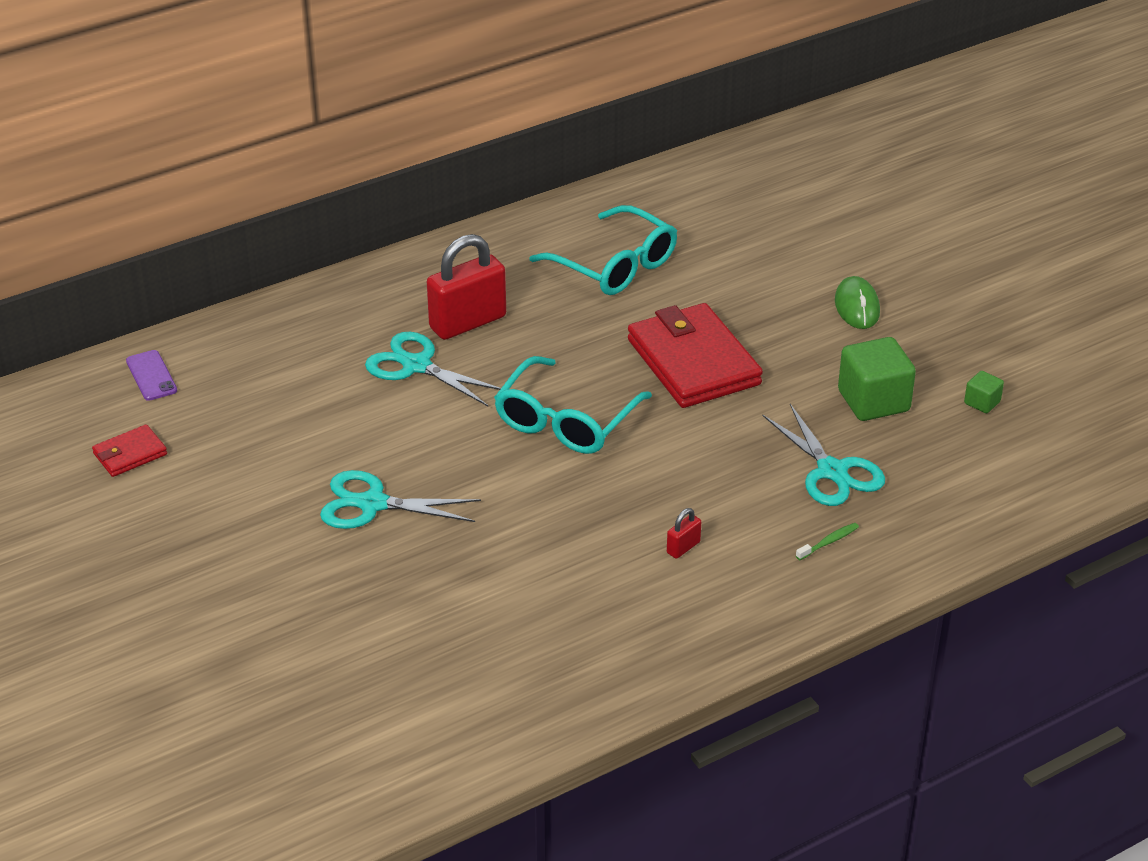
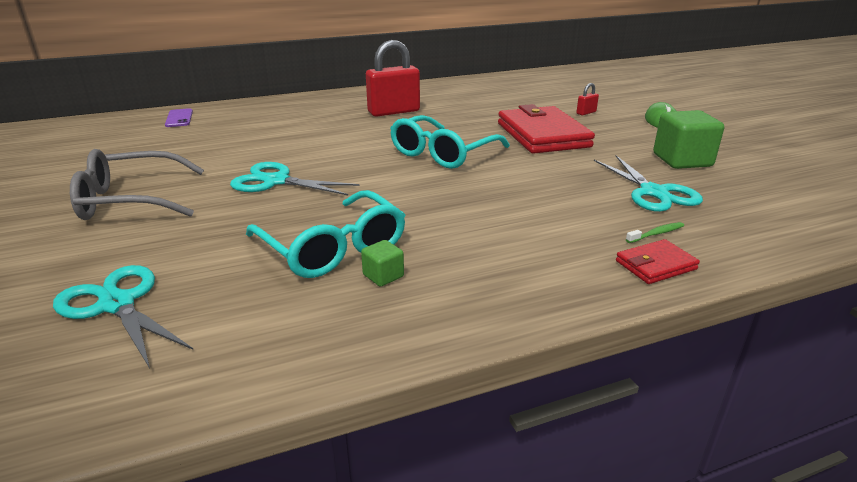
camera: 10 degrees right, 10 degrees down
(130, 454) = (129, 146): red wallet -> red wallet (655, 265)
(214, 560) = (131, 200): none -> grey glasses
(416, 366) = (350, 125): turquoise scissors -> turquoise scissors (117, 304)
(615, 265) = (496, 98): turquoise glasses -> turquoise glasses (333, 248)
(683, 547) = (520, 226): red padlock -> red padlock (586, 113)
(982, 402) = (772, 167): green cube -> green cube (383, 276)

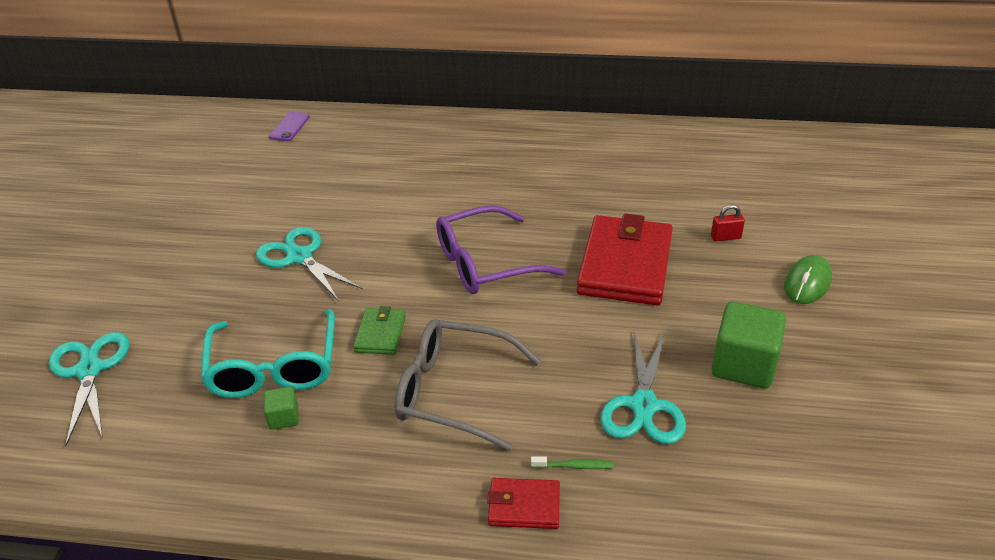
camera: 30 degrees right, 10 degrees up
(131, 200) = (173, 245): grey glasses -> grey glasses (454, 392)
(393, 112) = (501, 172): red padlock -> none
(407, 206) = (380, 334): none -> green wallet
(443, 153) = (485, 263): turquoise glasses -> purple glasses

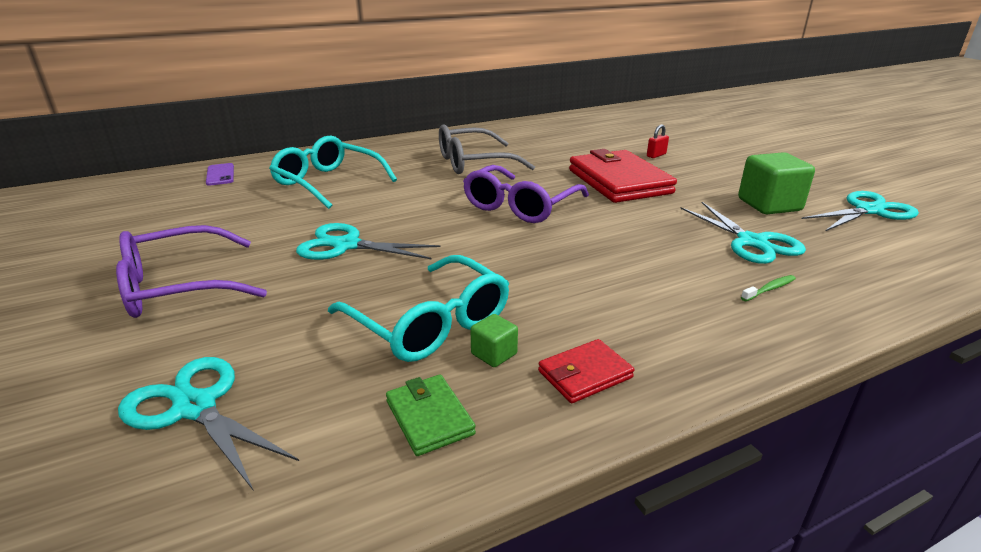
camera: 35 degrees left, 10 degrees down
(161, 255) = (178, 287): none -> purple glasses
(360, 168) = (328, 182): none -> turquoise glasses
(380, 334) = (499, 268): green wallet -> green wallet (429, 417)
(454, 392) = (616, 281): grey glasses -> grey glasses (473, 163)
(524, 506) = (780, 325): red wallet -> red wallet (585, 374)
(807, 283) = (734, 162): green mouse -> none
(854, 424) = (868, 210): none -> turquoise scissors

